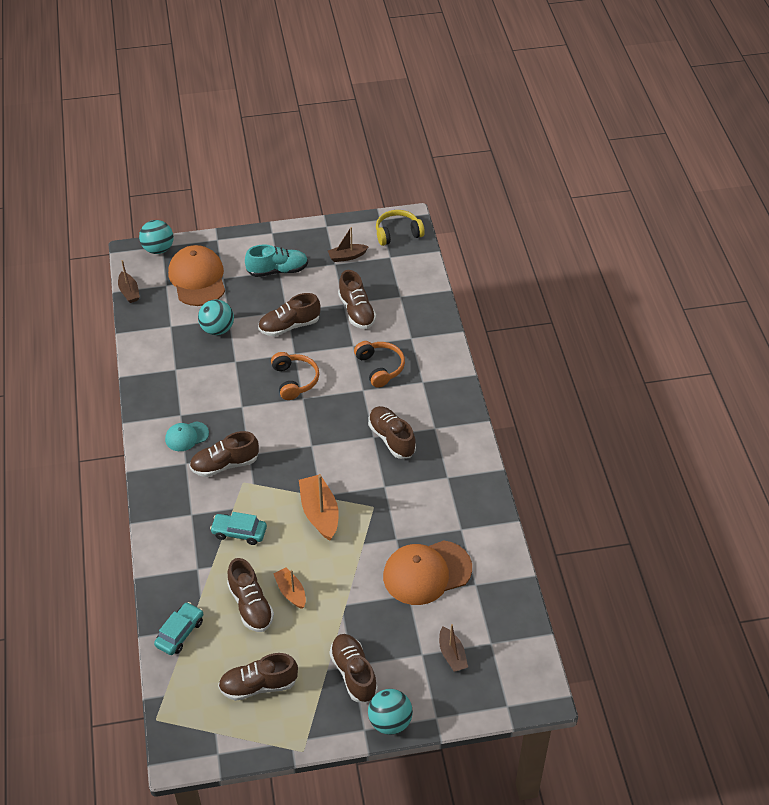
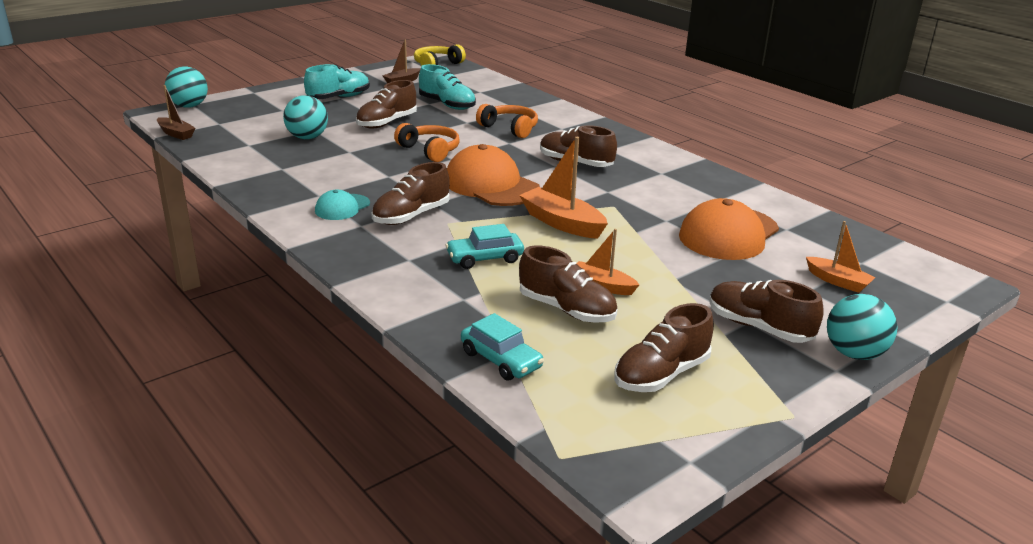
camera: 30 degrees left, 20 degrees down
(180, 633) = (501, 360): turquoise car -> turquoise car turned 135 degrees clockwise
(197, 278) = (253, 114): orange cap -> orange cap (491, 185)
(356, 311) = (447, 105): brown shoe -> turquoise shoe
(452, 654) = (838, 281): brown boat -> orange boat

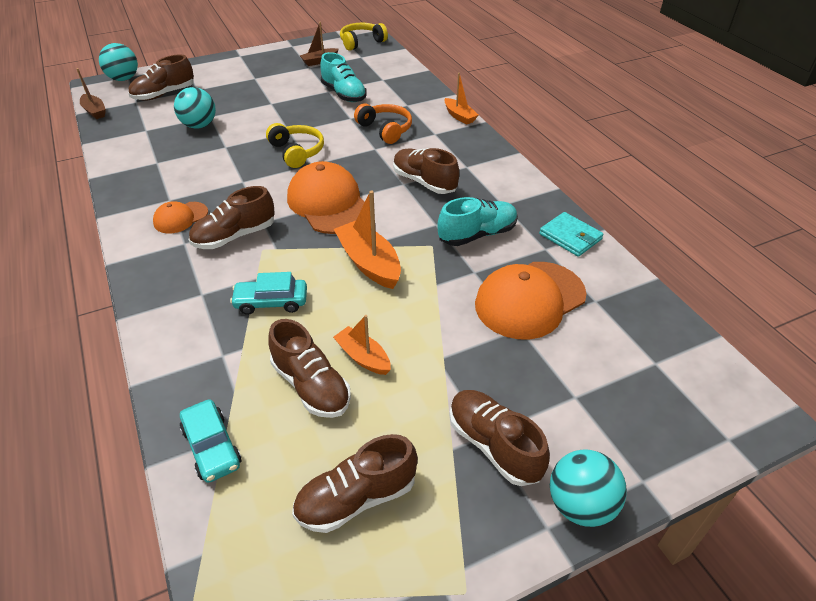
camera: 15 degrees right, 15 degrees up
(339, 98) = (253, 78): turquoise shoe -> turquoise shoe (477, 234)
(342, 207) = (180, 218): turquoise cap -> orange cap
(387, 123) = (277, 113): brown shoe -> brown shoe (164, 94)
(430, 150) = (297, 152): orange headphones -> yellow headphones
(737, 189) = (570, 237): none -> turquoise wallet
(838, 281) = (615, 388): orange boat -> orange boat (459, 116)

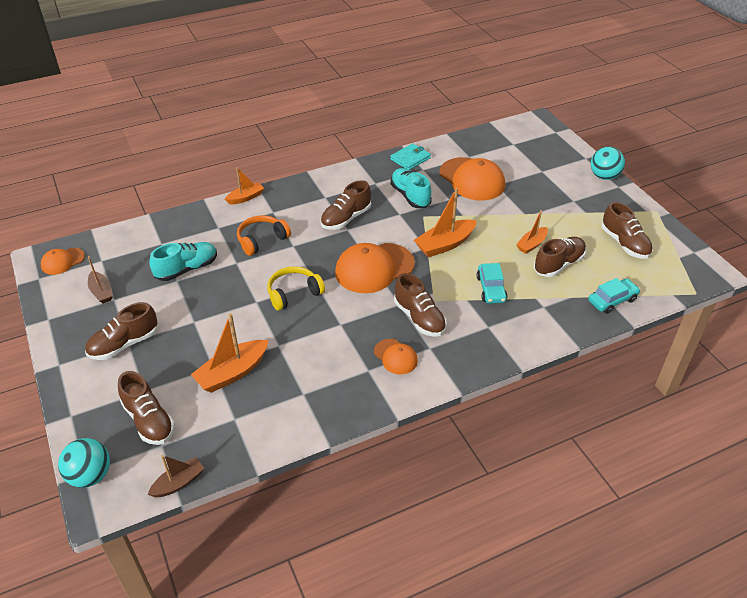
camera: 90 degrees left, 0 degrees up
(199, 125) = (232, 373): turquoise ball -> orange boat
(361, 42) = (62, 261): yellow headphones -> orange cap
(494, 445) = (579, 199): brown shoe -> brown shoe (124, 344)

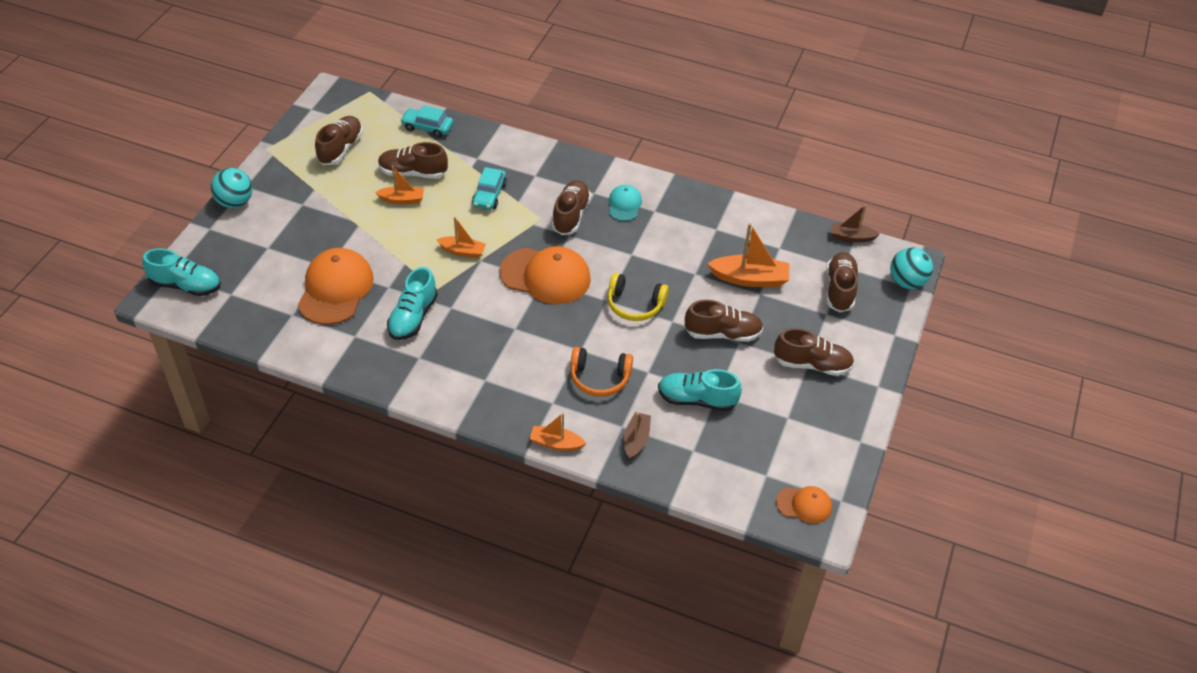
camera: 135 degrees left, 5 degrees up
(101, 292) = (793, 434): brown boat -> brown boat (636, 440)
(346, 218) = (500, 340): brown shoe -> brown shoe (722, 333)
(395, 357) = (624, 205): orange cap -> turquoise cap
(410, 159) = (344, 358): turquoise wallet -> none
(445, 244) = (462, 251): orange boat -> orange boat, size x0.62
(491, 289) = (489, 195): turquoise car -> turquoise car turned 150 degrees clockwise
(538, 133) = (186, 285): none -> turquoise shoe

